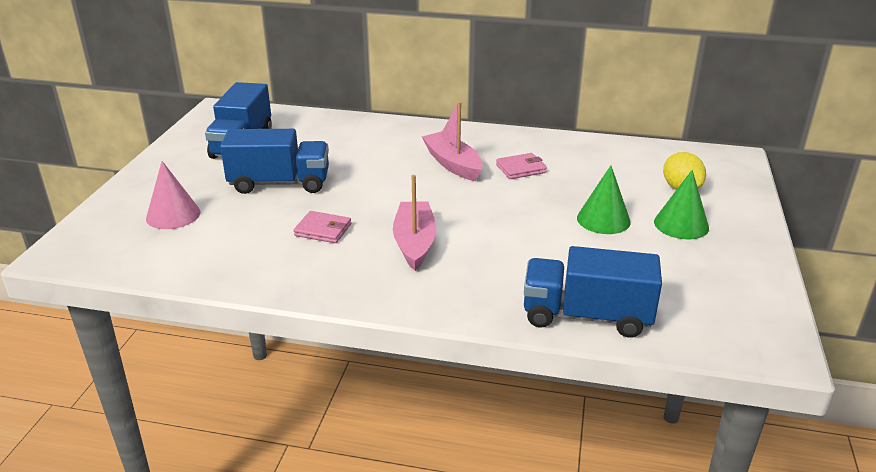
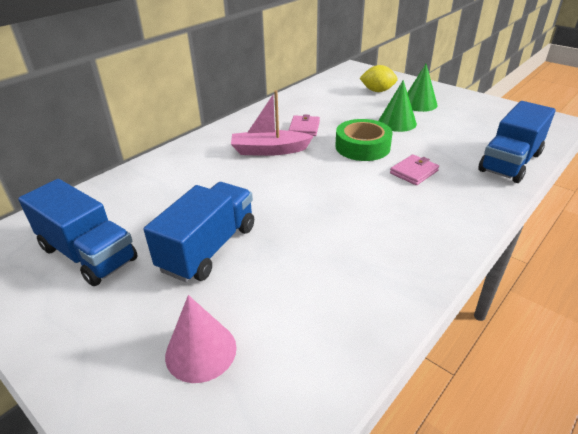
camera: 60 degrees left, 5 degrees up
(323, 230) = (324, 243): pink wallet -> pink wallet (414, 172)
(414, 243) = (379, 200): pink boat -> none
(516, 211) = (362, 147): none -> green tape

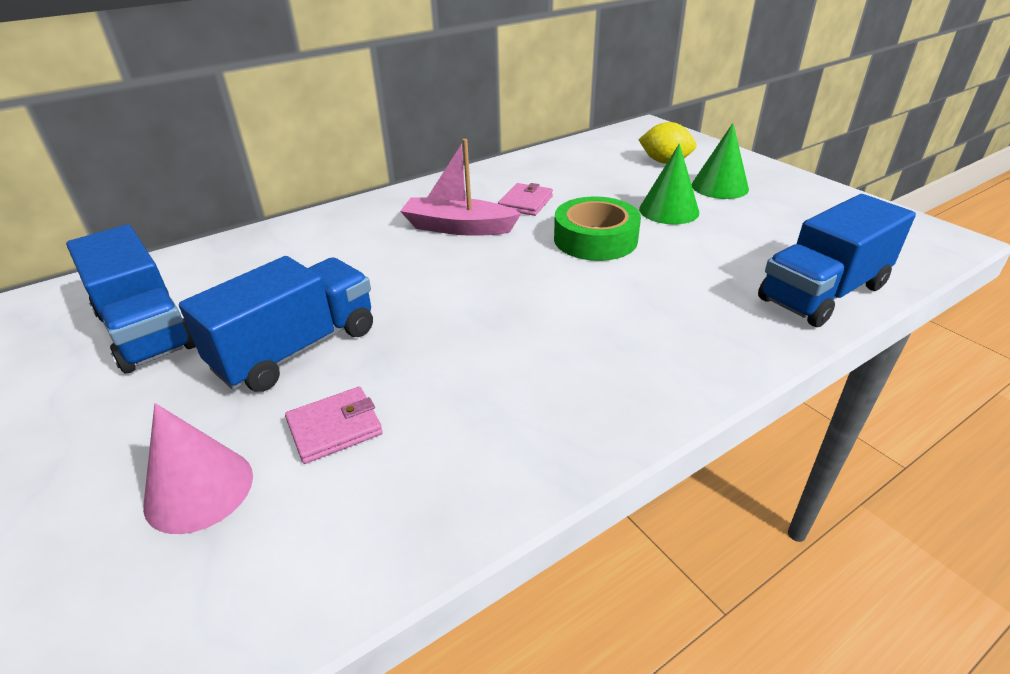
camera: 15 degrees right, 0 degrees up
(414, 172) = (653, 286): pink wallet -> pink wallet (335, 428)

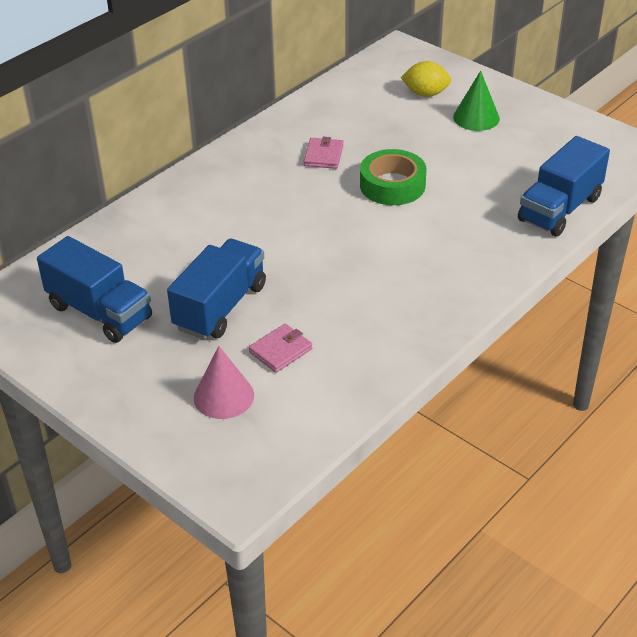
camera: 15 degrees left, 5 degrees up
(458, 227) = (280, 189): pink boat -> none
(669, 210) = (441, 149): green cone -> none

